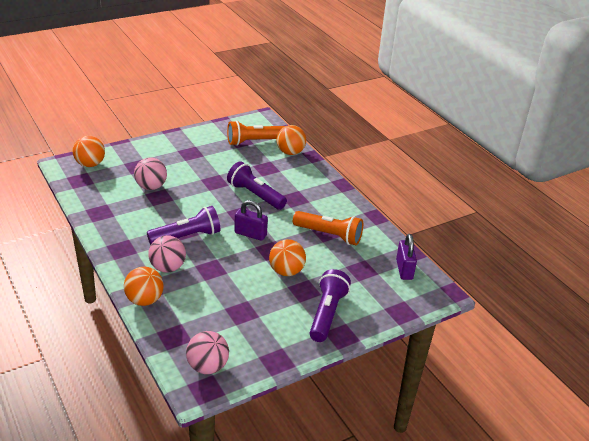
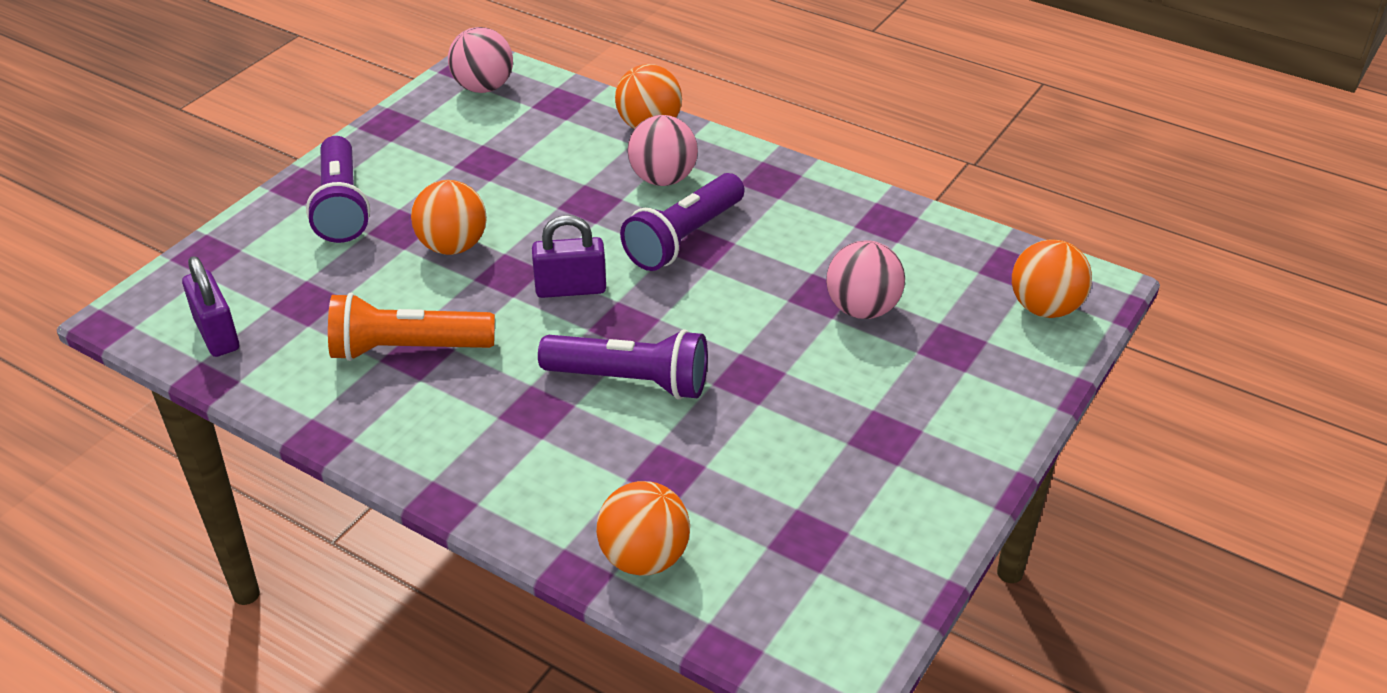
camera: 155 degrees right, 5 degrees up
(254, 141) = (770, 554): orange flashlight -> none

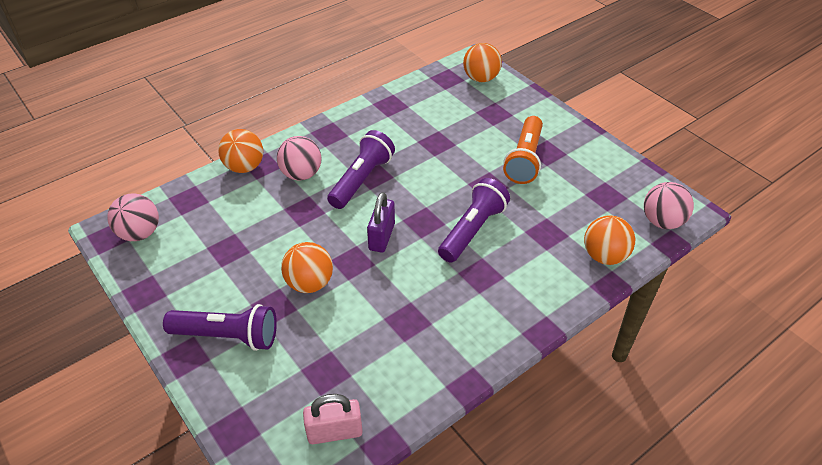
camera: 70 degrees left, 5 degrees up
(217, 334) = (334, 432): purple padlock -> pink padlock
(407, 349) = (400, 324): orange flashlight -> orange flashlight (524, 159)
(683, 238) = (362, 180): purple flashlight -> purple flashlight turned 120 degrees counterclockwise
(862, 309) = (454, 132): pink ball -> pink ball (662, 221)

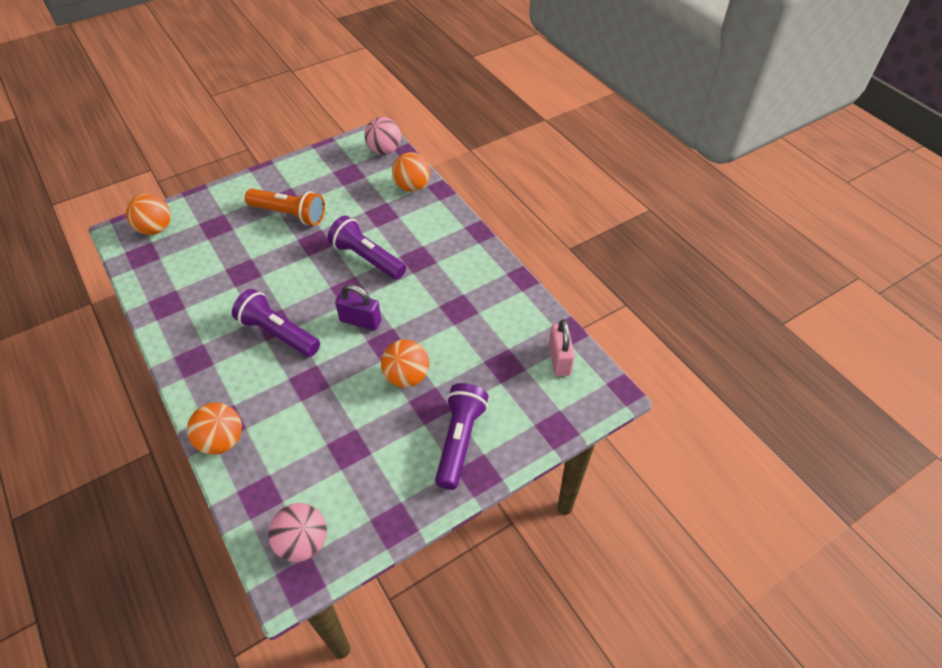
camera: 85 degrees left, 5 degrees up
(301, 174) = (252, 385): pink ball -> none

